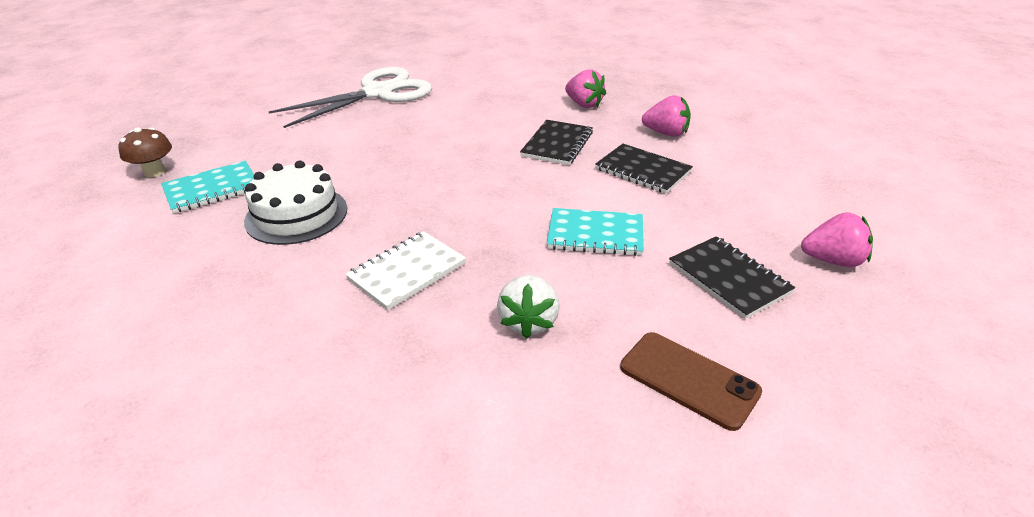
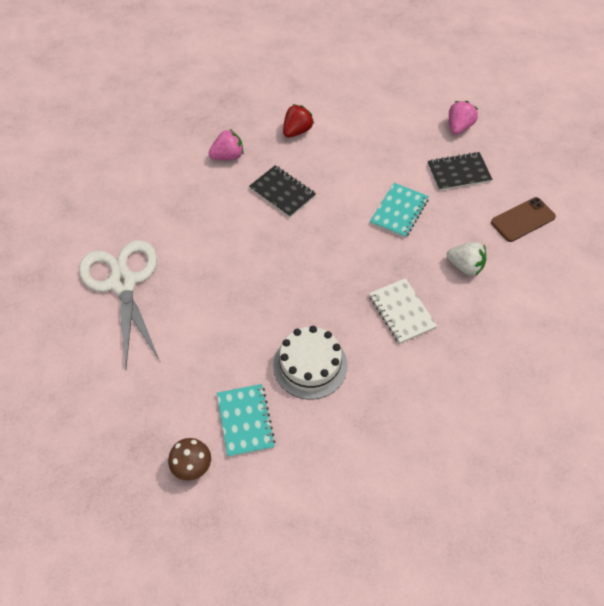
camera: 70 degrees left, 20 degrees up
(642, 170) = (339, 162): black notebook -> none
(666, 133) = (297, 131): pink strawberry -> red strawberry

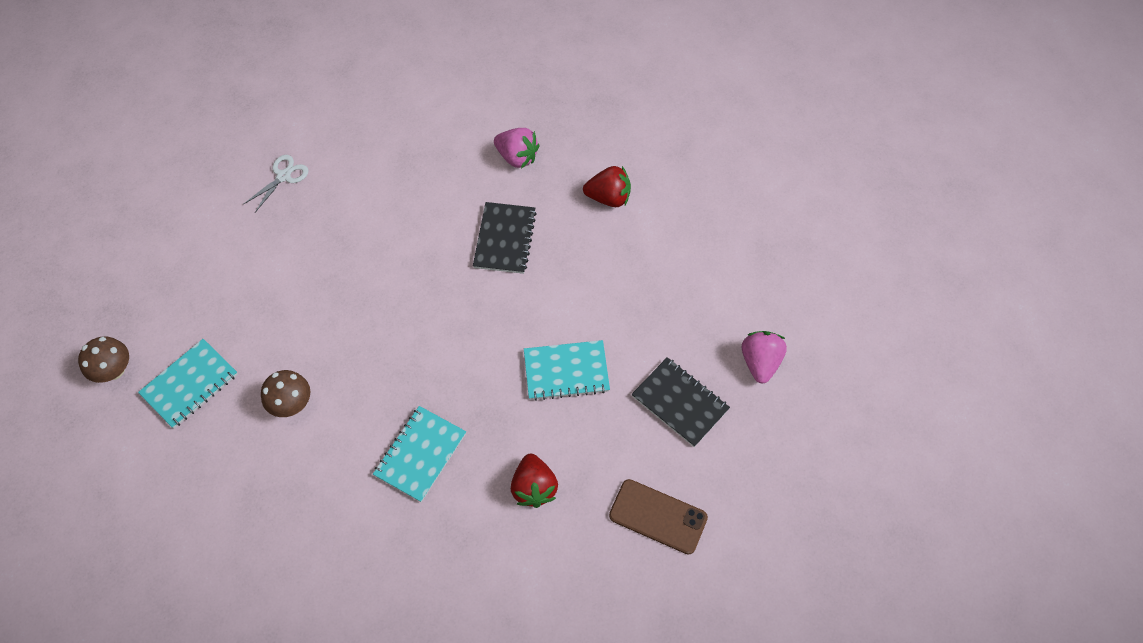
camera: 55 degrees right, 5 degrees up
(122, 283) = (283, 176): white scissors -> white scissors, size x0.41
(310, 365) = (291, 404): white cake -> brown mushroom
(401, 312) = (420, 454): white notebook -> turquoise notebook
(459, 127) = (760, 362): pink strawberry -> pink strawberry turned 75 degrees counterclockwise
(465, 266) = (534, 488): white strawberry -> red strawberry

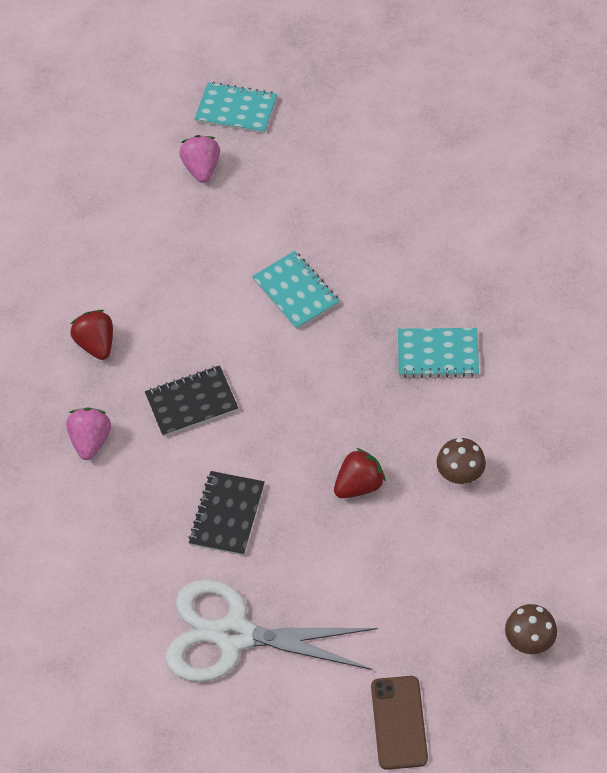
camera: 115 degrees left, 5 degrees down
(190, 384) = (498, 567): turquoise notebook -> turquoise notebook (236, 110)
(283, 176) = (233, 636): white scissors -> white scissors, size x2.45
(534, 488) = (411, 264): red strawberry -> red strawberry (359, 485)
(658, 516) = (378, 178): brown phone -> brown phone (399, 722)
(680, 403) = (273, 204): black notebook -> black notebook (227, 514)
(760, 362) = (202, 168): pink strawberry -> pink strawberry turned 105 degrees clockwise

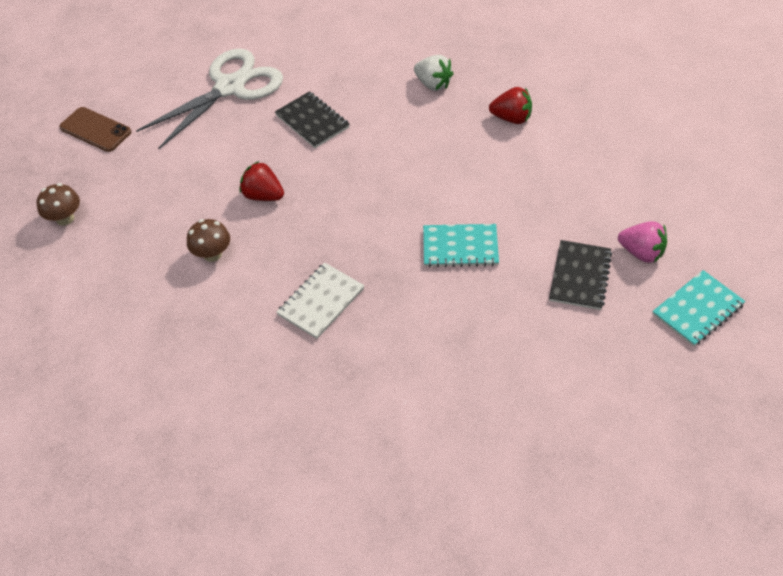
camera: 125 degrees right, 5 degrees down
(91, 441) = (433, 84): pink strawberry -> white strawberry
(191, 402) = (415, 144): black notebook -> black notebook (580, 276)
(359, 485) = (263, 195): red strawberry -> red strawberry turned 120 degrees clockwise
(438, 354) = (321, 302): turquoise notebook -> white notebook

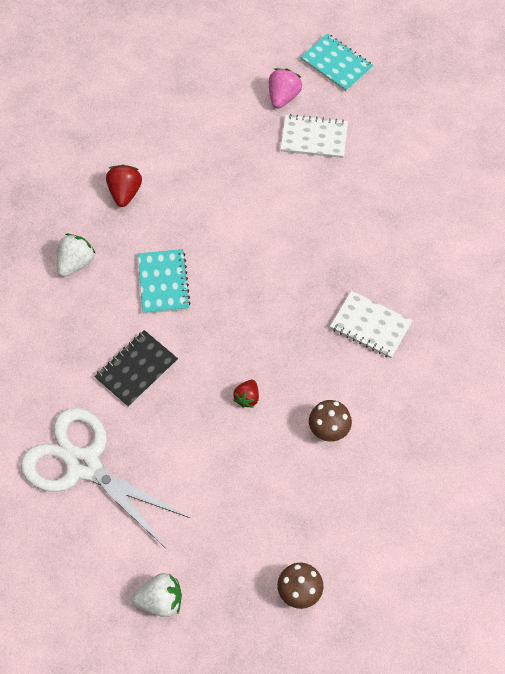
camera: 100 degrees left, 10 degrees up
(95, 130) = (160, 600): brown phone -> white strawberry
(263, 195) = (247, 398): red strawberry -> red strawberry, size x0.66
(460, 247) = (293, 224): turquoise notebook -> turquoise notebook (163, 282)
(580, 276) = (314, 138): black notebook -> white notebook

